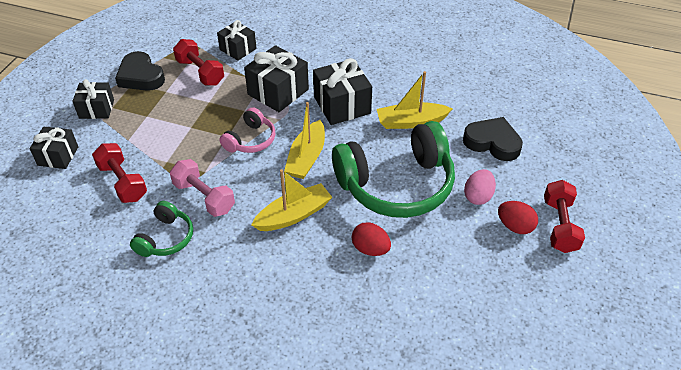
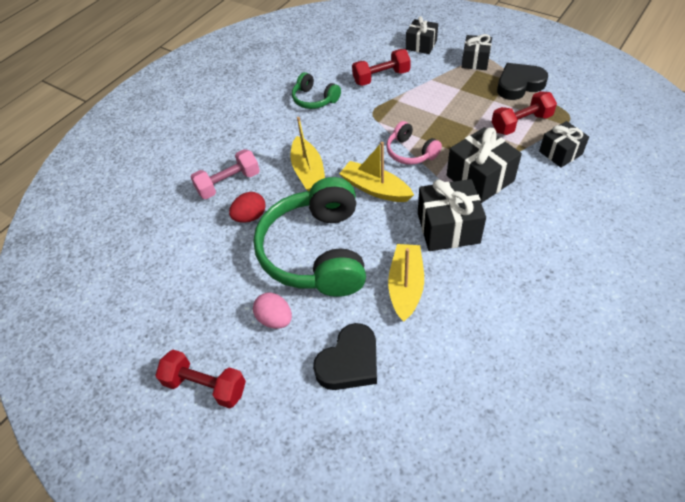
camera: 110 degrees right, 5 degrees up
(204, 197) = (349, 120): pink dumbbell -> pink dumbbell (228, 183)
(515, 226) = (223, 340): red egg -> none

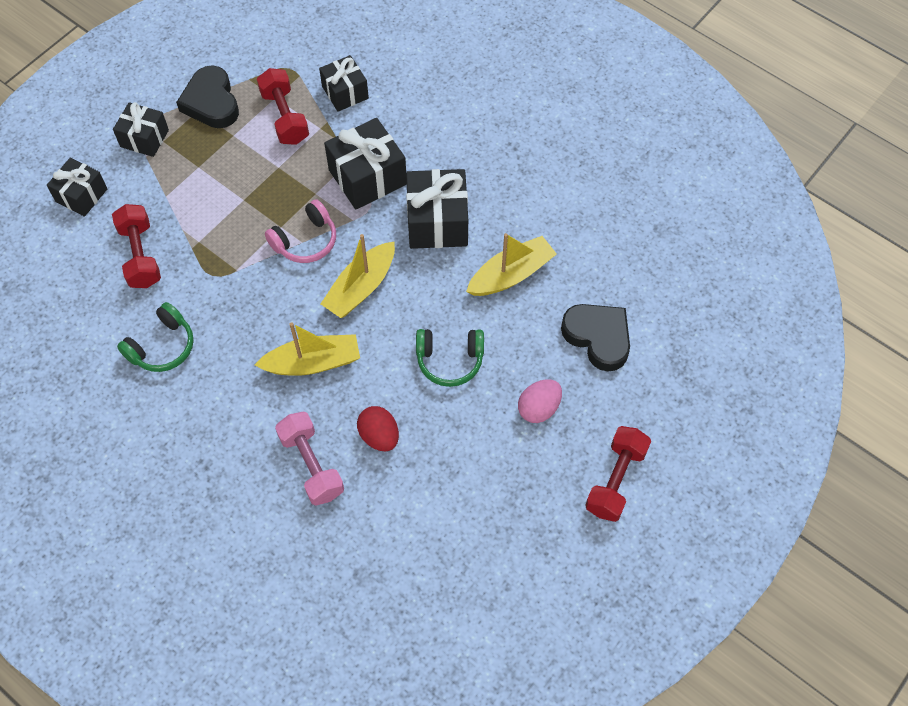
camera: 90 degrees left, 10 degrees up
(316, 252) = (450, 360): green headphones -> green headphones, size x0.48
(406, 286) = (511, 274): yellow boat -> yellow boat turned 135 degrees clockwise

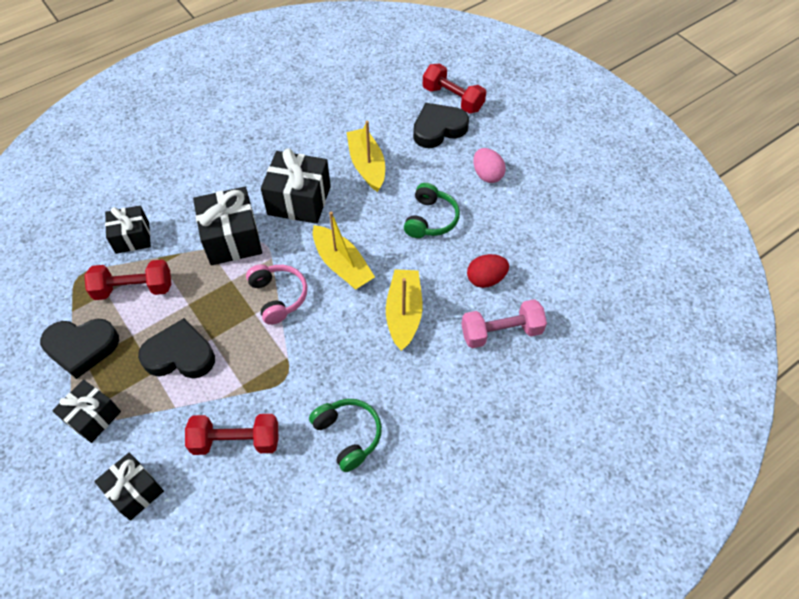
camera: 75 degrees left, 5 degrees down
(220, 180) = (180, 355): none -> black heart
(615, 480) = (554, 146): red dumbbell -> red dumbbell (453, 99)

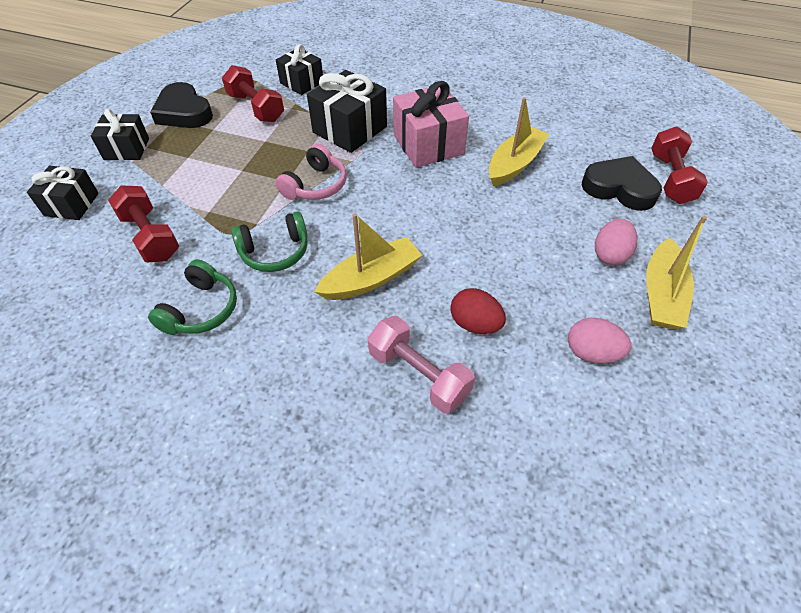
camera: 55 degrees right, 5 degrees down
(180, 355) = (213, 162): black heart -> none
(299, 200) = (428, 144): black gift -> pink gift
(342, 265) = (386, 206): yellow boat -> yellow boat (661, 295)
(430, 219) = (503, 240): green headphones -> green headphones (275, 252)
(548, 236) = (591, 353): none -> pink egg

